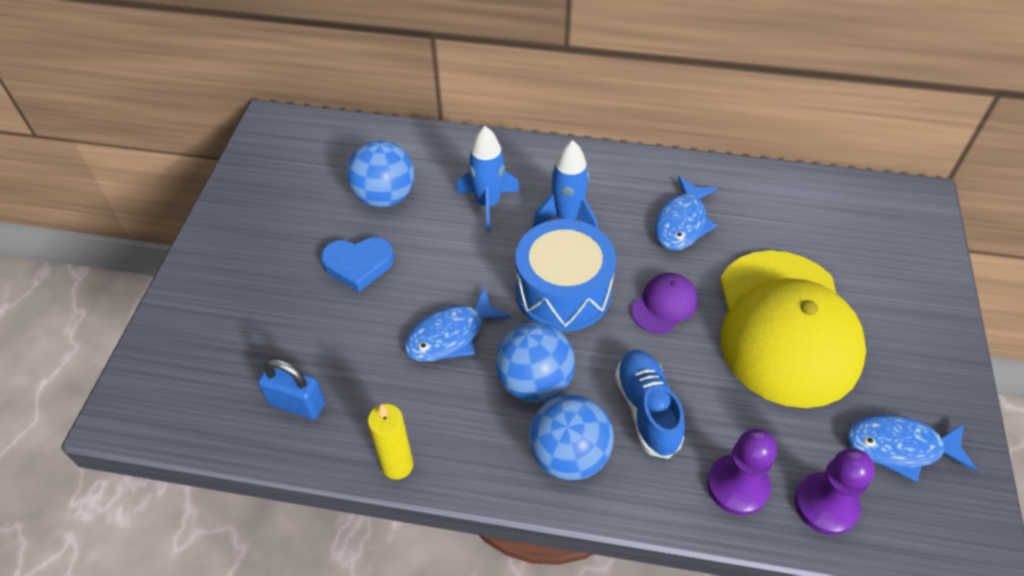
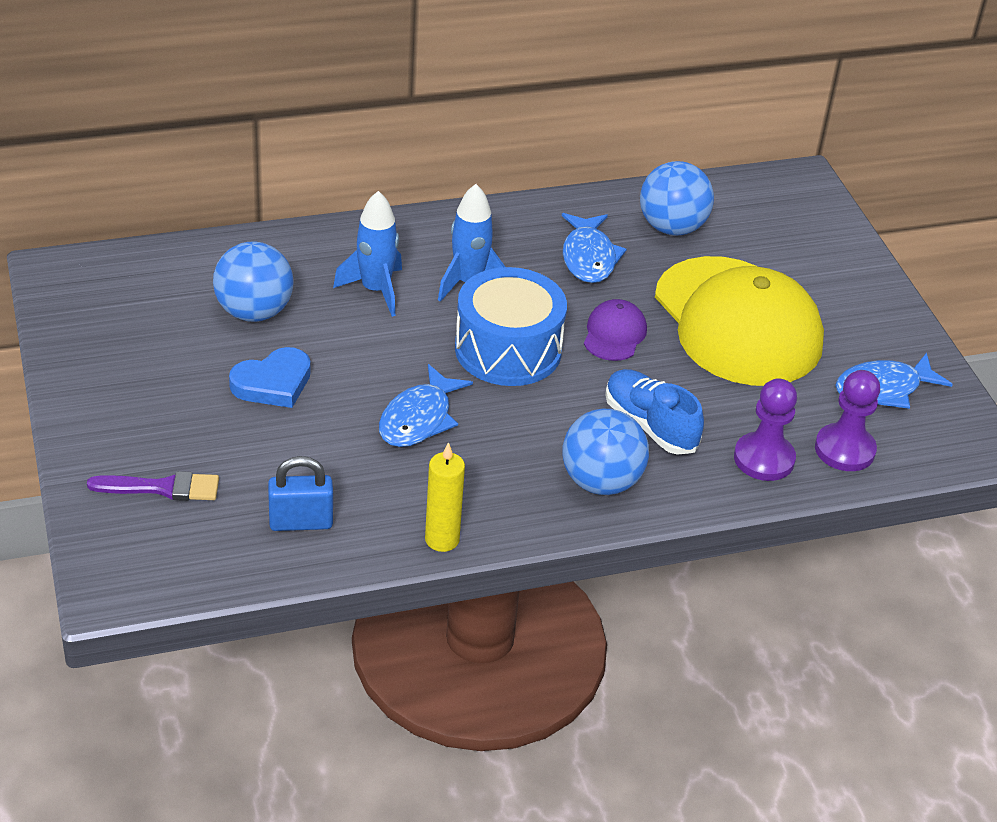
camera: 30 degrees left, 10 degrees down
(218, 333) = (162, 488): none -> purple brush
(534, 382) = (530, 433): blue ball -> blue ball (672, 227)

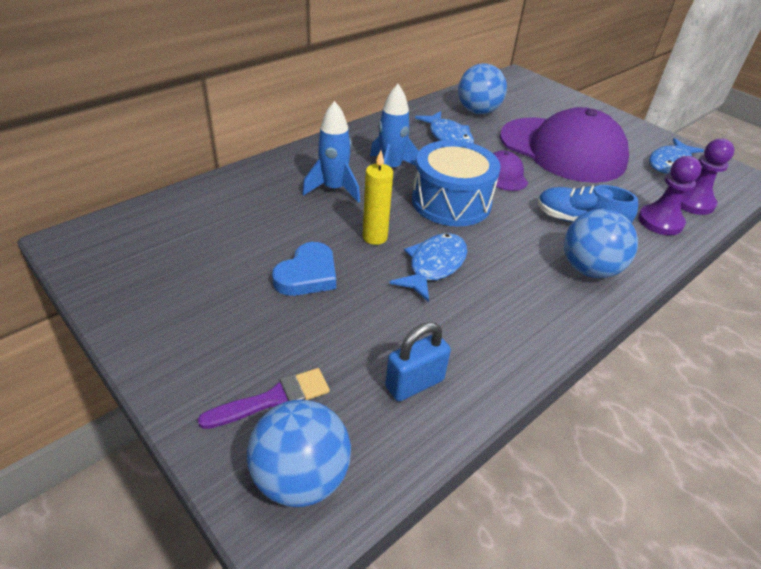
camera: 25 degrees left, 0 degrees up
(254, 312) = (256, 227): blue ball -> blue ball (301, 477)
(419, 418) = (434, 266): blue fish -> blue fish turned 150 degrees counterclockwise
(442, 539) = (531, 354): yellow candle -> yellow candle (375, 237)
(737, 322) = (562, 150): yellow cap -> purple cap

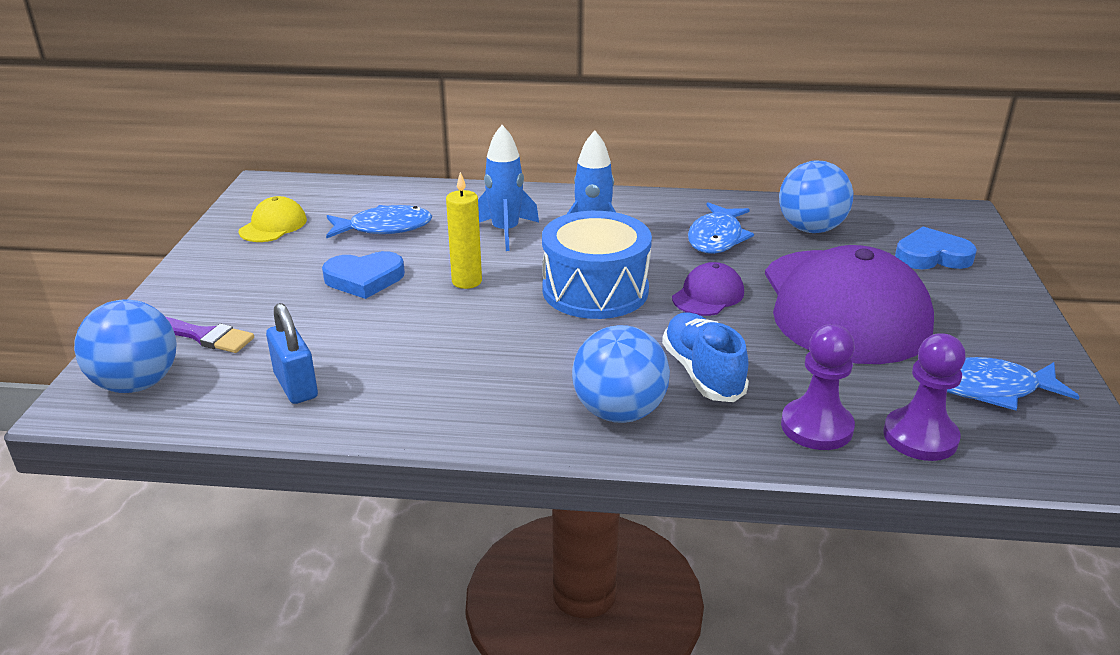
camera: 50 degrees right, 10 degrees down
(151, 273) = (273, 225): none -> yellow cap
(414, 383) = (296, 386): blue padlock -> blue padlock turned 45 degrees clockwise
(434, 266) = (472, 326): blue fish -> blue fish (384, 228)
(545, 104) = (932, 256): none -> blue heart

